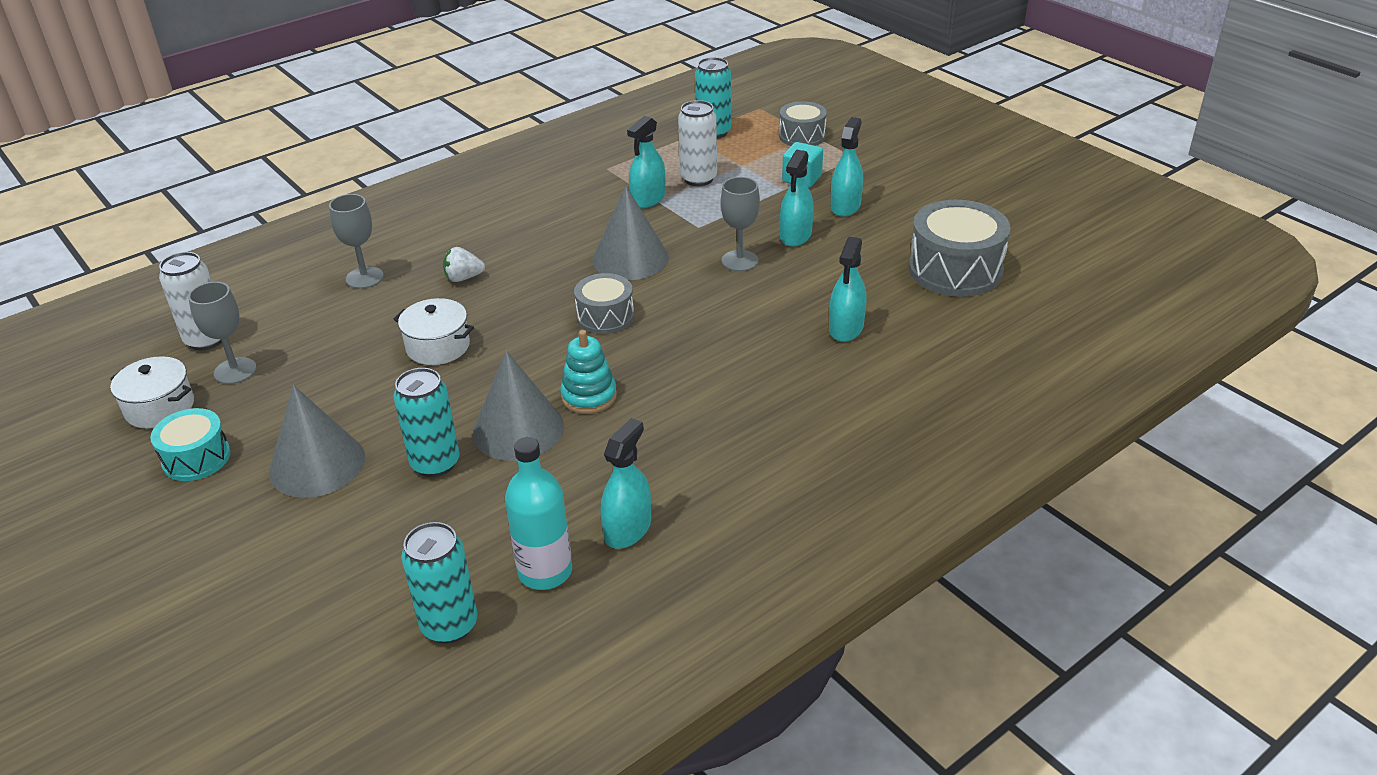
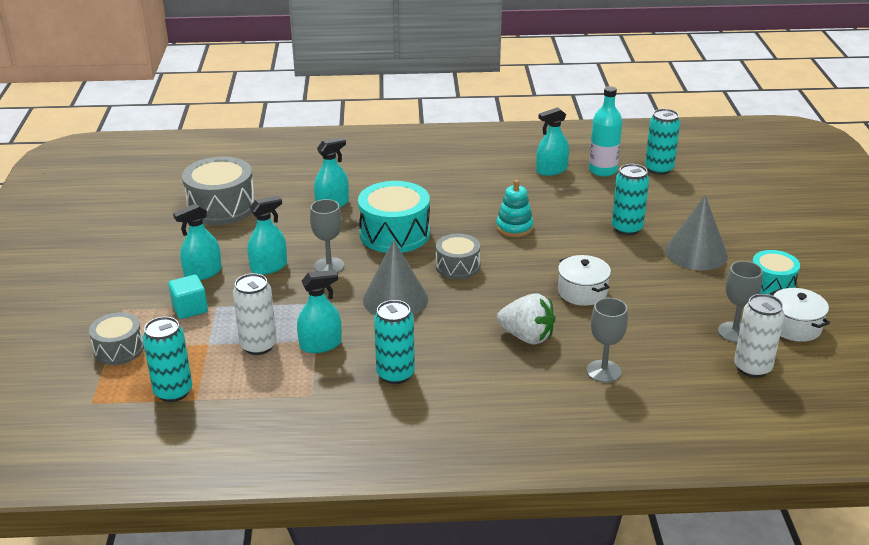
camera: 145 degrees left, 5 degrees down
(463, 278) = (527, 337): white strawberry -> white strawberry, size x1.64
(518, 429) = (569, 227): grey cone -> none
(556, 205) = (395, 374): none -> turquoise can
(722, 324) = (394, 233): none -> turquoise drum

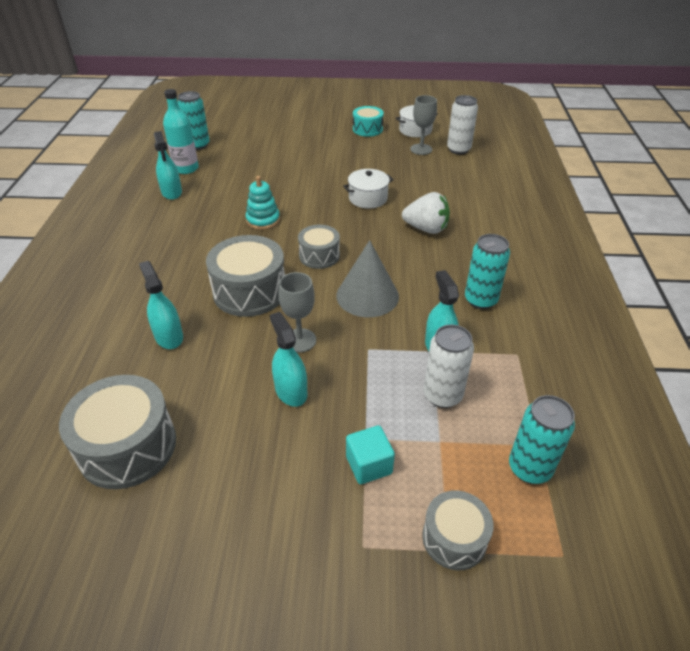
camera: 85 degrees left, 10 degrees up
(203, 273) = (290, 457): turquoise spray bottle -> none
(394, 233) = (250, 291): turquoise drum -> grey drum
(527, 337) = (426, 229): white strawberry -> white strawberry turned 75 degrees clockwise
(603, 371) = (467, 201): grey goblet -> none
(627, 228) = (283, 169): turquoise can -> none
(696, 253) = (324, 148): grey cone -> none

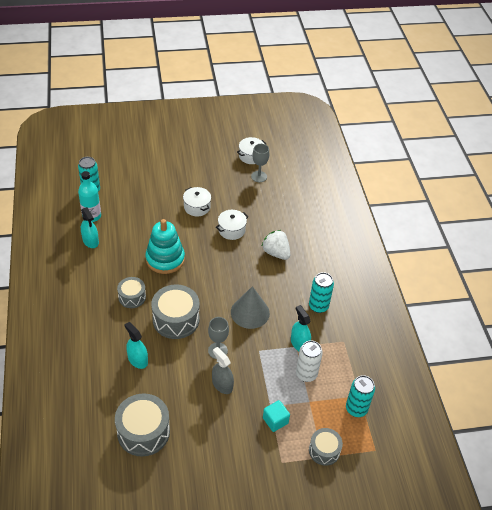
camera: 15 degrees left, 5 degrees up
(263, 220) = (165, 259): turquoise stacking toy -> turquoise stacking toy, size x1.67
(291, 391) = (222, 384): turquoise spray bottle -> grey spray bottle
(319, 256) = (212, 285): grey drum -> grey drum (132, 297)
(327, 171) = (197, 207): none -> white pot
(367, 129) = (215, 159): turquoise drum -> none
(426, 229) = (276, 253): white strawberry -> white strawberry turned 135 degrees counterclockwise
(458, 149) = (285, 174): white can -> none

